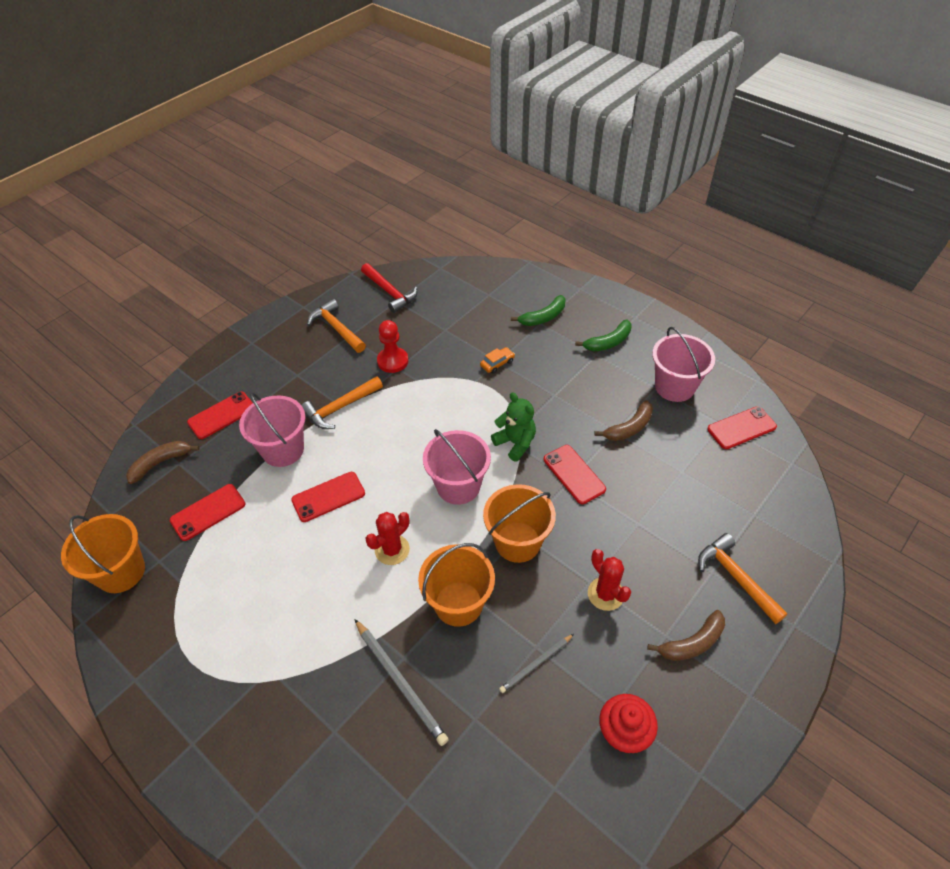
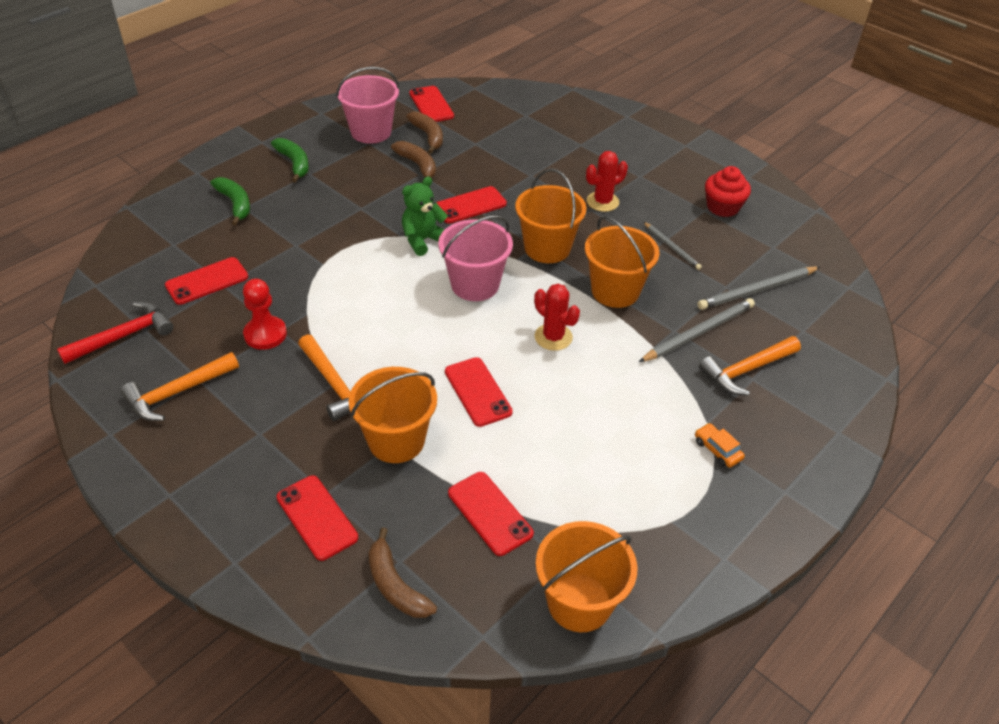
camera: 90 degrees left, 5 degrees down
(283, 450) = (396, 440): pink bucket -> orange bucket
(448, 320) = (207, 281): none -> red phone
(471, 756) = (757, 290): none -> grey pencil
(497, 363) = (300, 245): orange car -> orange car (717, 450)
(692, 643) = (645, 164): brown banana -> brown banana (428, 136)
(735, 577) = (586, 134): orange hammer -> orange hammer (746, 370)

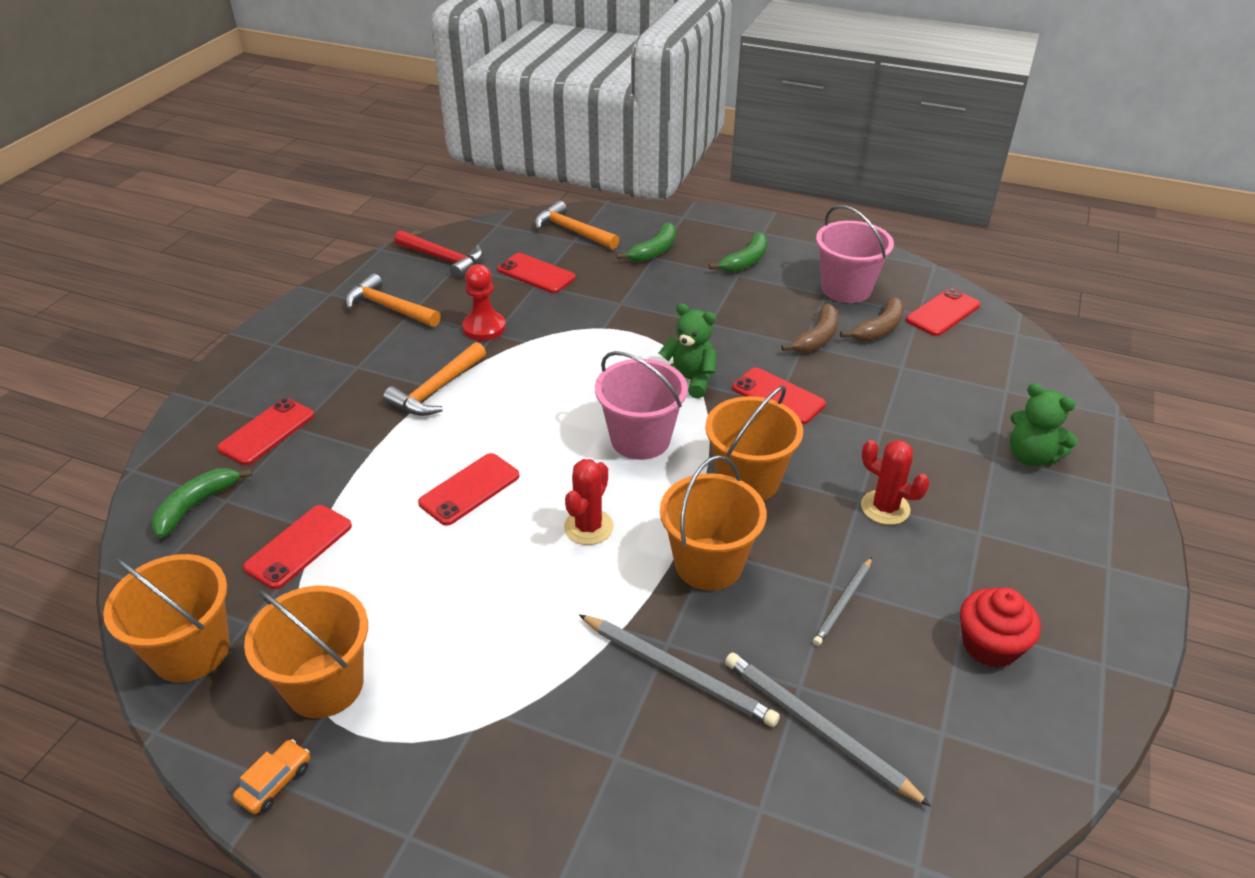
camera: 70 degrees right, 5 degrees down
(396, 440) = (377, 451): orange bucket -> orange bucket (325, 685)
(396, 585) = (196, 506): brown banana -> green banana
(589, 132) = (1031, 456): none -> green teddy bear
(717, 450) = (459, 739): orange car -> orange car (275, 782)
(746, 370) = (629, 745): orange hammer -> orange hammer (572, 231)

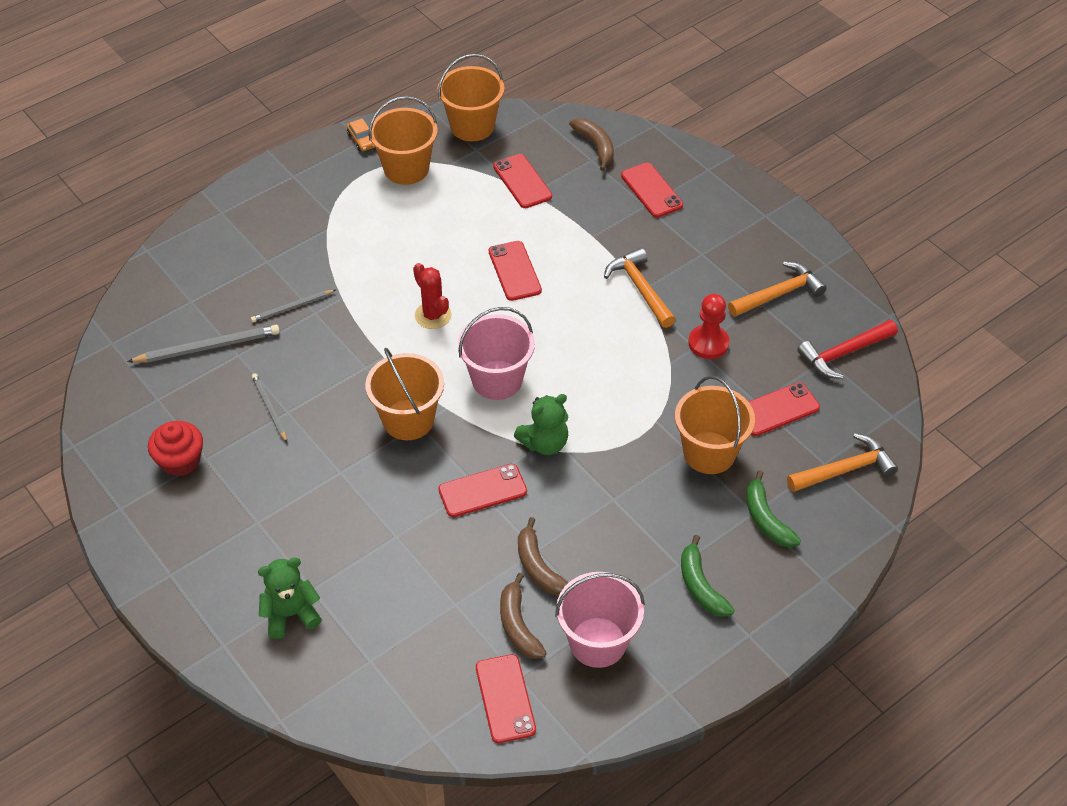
camera: 120 degrees right, 10 degrees up
(196, 506) = (595, 146): green banana -> brown banana
(677, 672) = (292, 307): grey pencil -> grey pencil, size x0.61
(708, 564) = (354, 359): orange bucket -> orange bucket (709, 453)
(885, 508) = (321, 482): red cactus -> none

